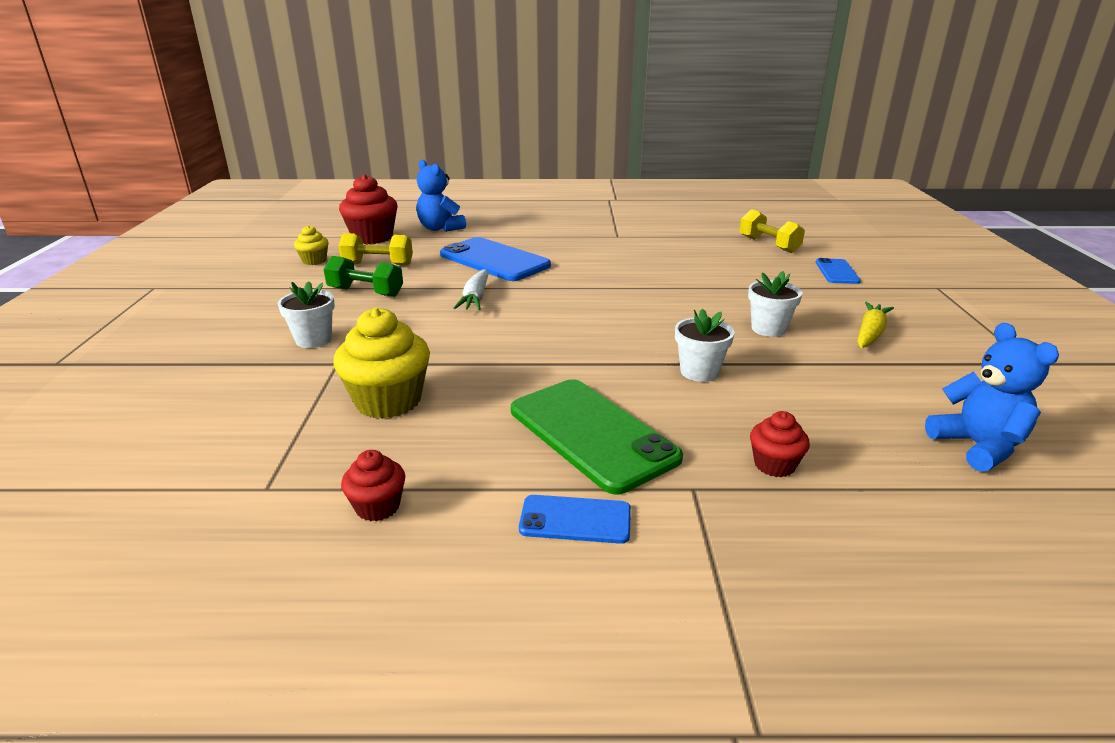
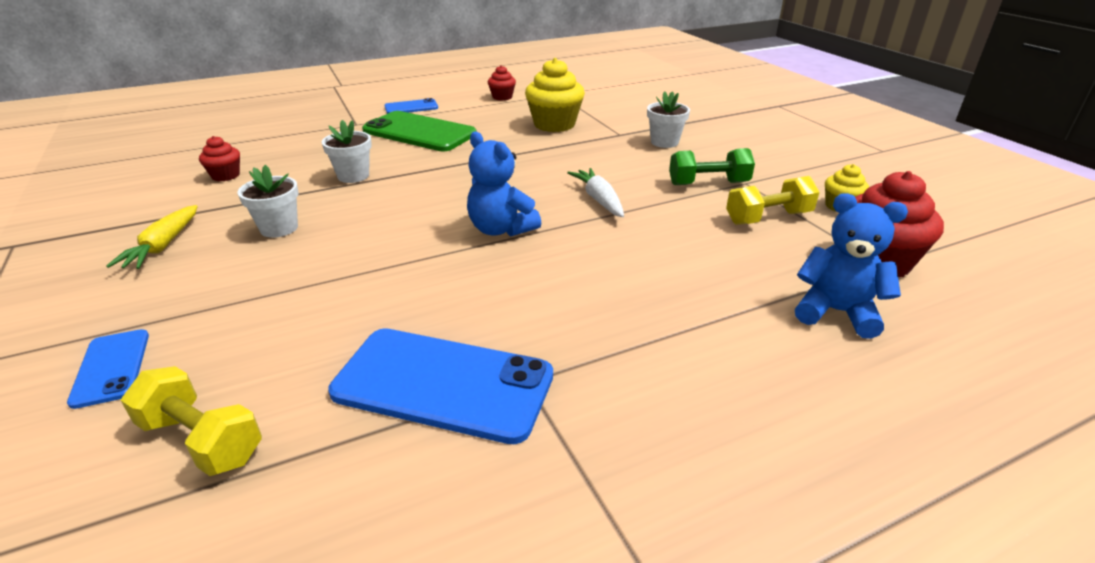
camera: 155 degrees right, 5 degrees up
(494, 260) = (652, 258): blue phone -> blue phone (443, 384)
(774, 465) = (308, 138): red cupcake -> red cupcake (225, 175)
(977, 446) = (164, 167): blue teddy bear -> blue teddy bear (501, 229)

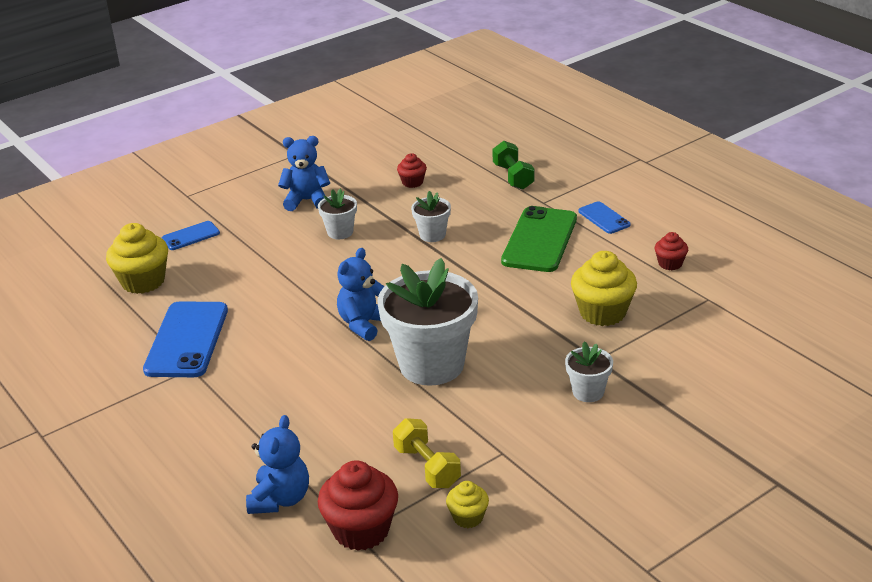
camera: 80 degrees right, 0 degrees up
(163, 246) = (307, 201): yellow carrot -> blue teddy bear
(201, 440) = (143, 281): yellow dumbbell -> yellow cupcake
(599, 200) = (431, 365): white carrot -> white flower pot
(708, 183) = (490, 427): green dumbbell -> green dumbbell (513, 177)

